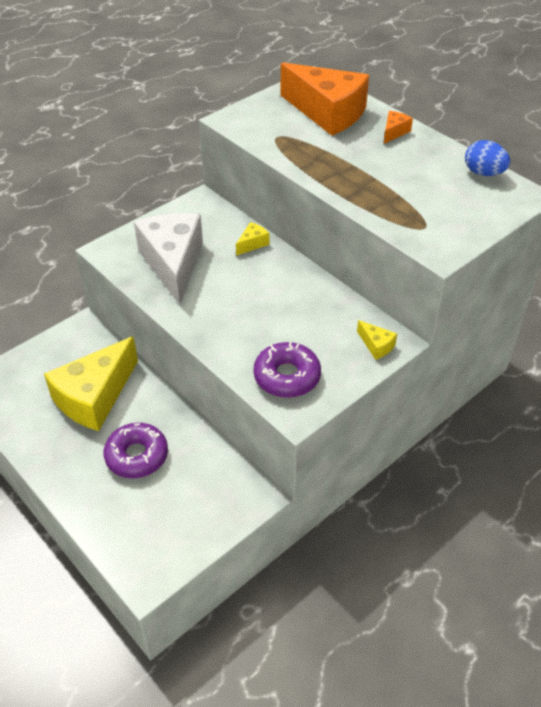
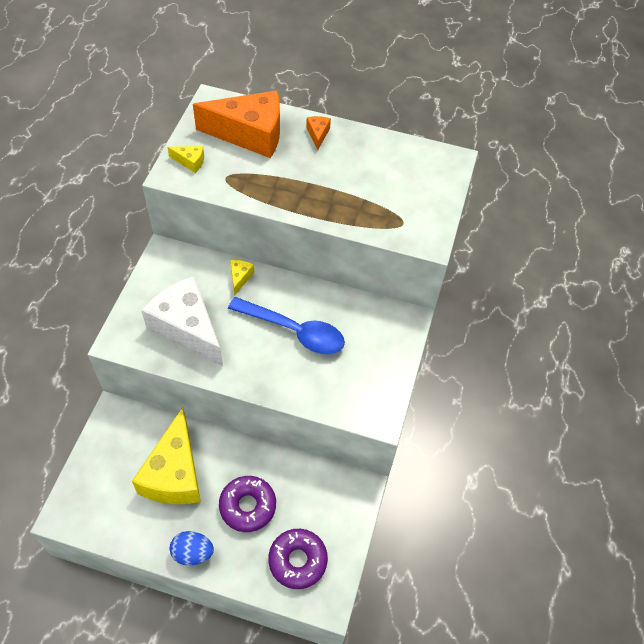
camera: 35 degrees left, 10 degrees up
(269, 305) = (294, 331): none -> blue spoon
(287, 376) = (352, 390): purple donut -> purple donut (297, 560)
(376, 345) = (398, 329): yellow cheese -> yellow cheese (190, 162)
(483, 173) = (411, 150): blue egg -> blue egg (192, 553)

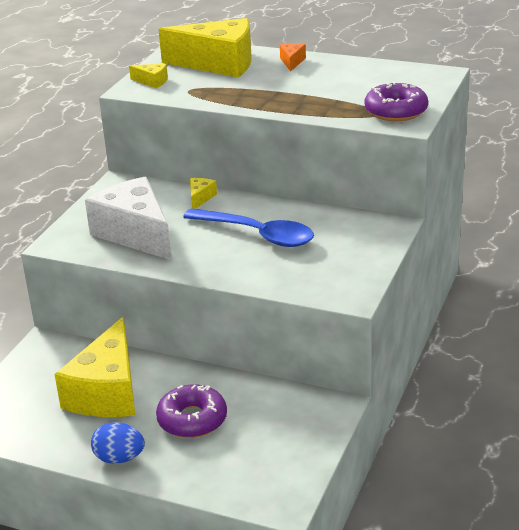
camera: 10 degrees right, 25 degrees down
(250, 134) = (219, 64): orange cheese -> yellow cheese
(297, 560) = (249, 467): purple donut -> purple donut (396, 111)

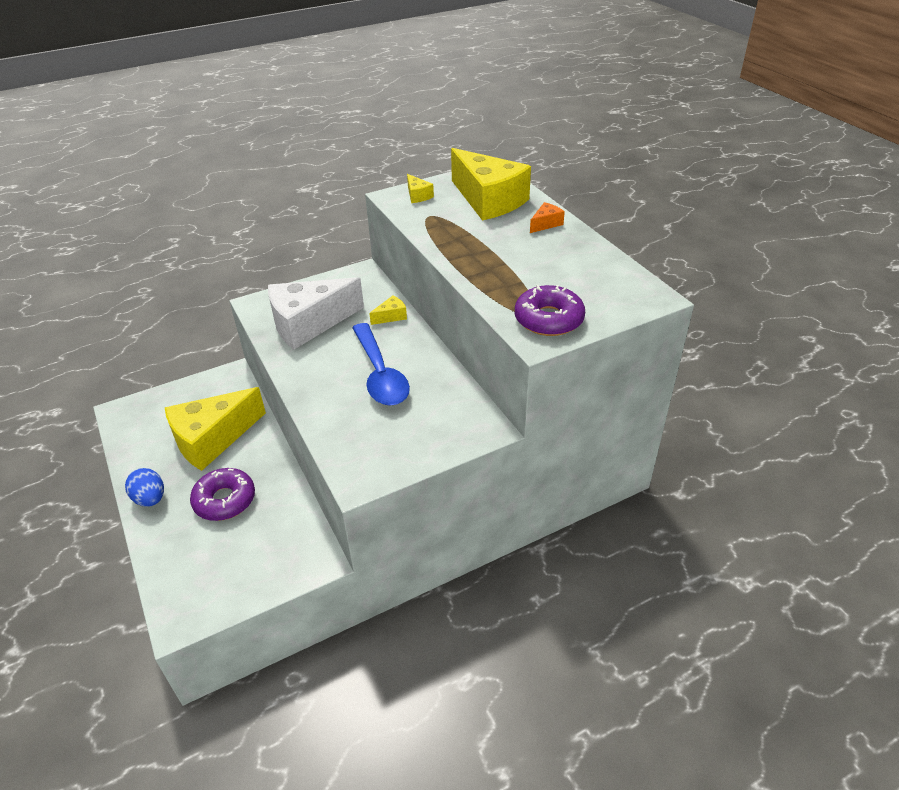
camera: 40 degrees right, 10 degrees up
(135, 234) = (309, 324): white cheese -> white cheese turned 120 degrees counterclockwise

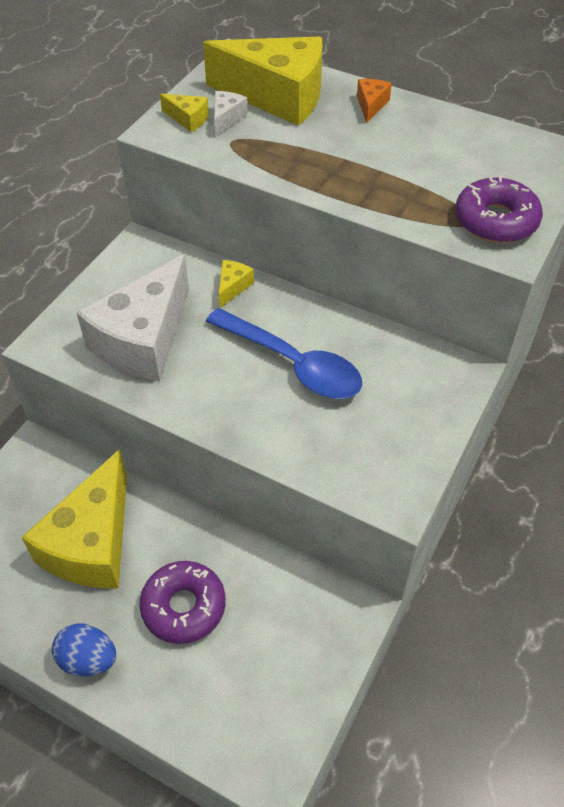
camera: 35 degrees left, 10 degrees up
(441, 202) = (226, 118): none -> white cheese

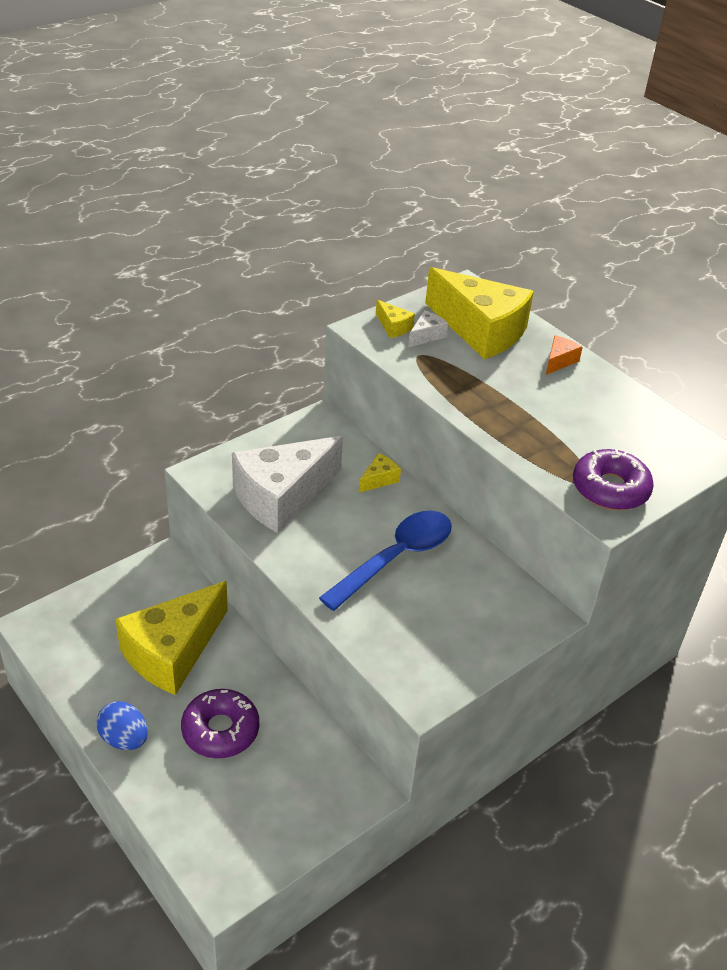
camera: 20 degrees right, 10 degrees down
(293, 364) = (396, 558): blue spoon -> blue spoon turned 105 degrees counterclockwise

